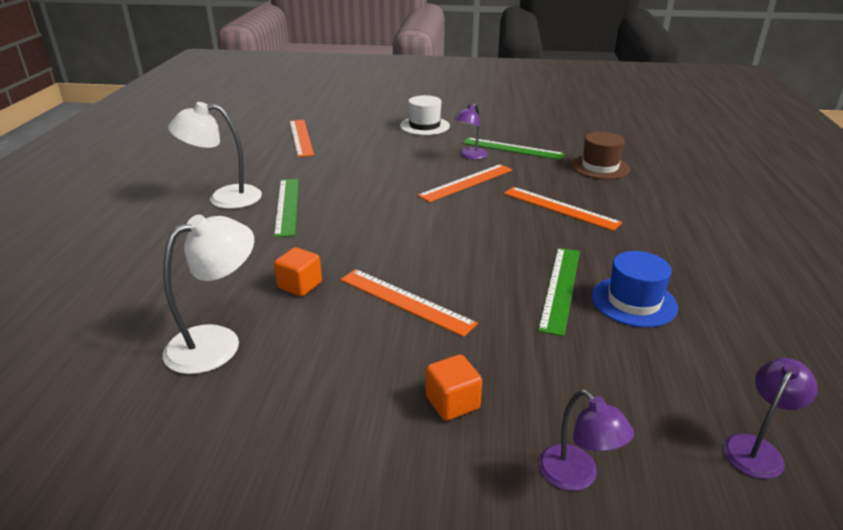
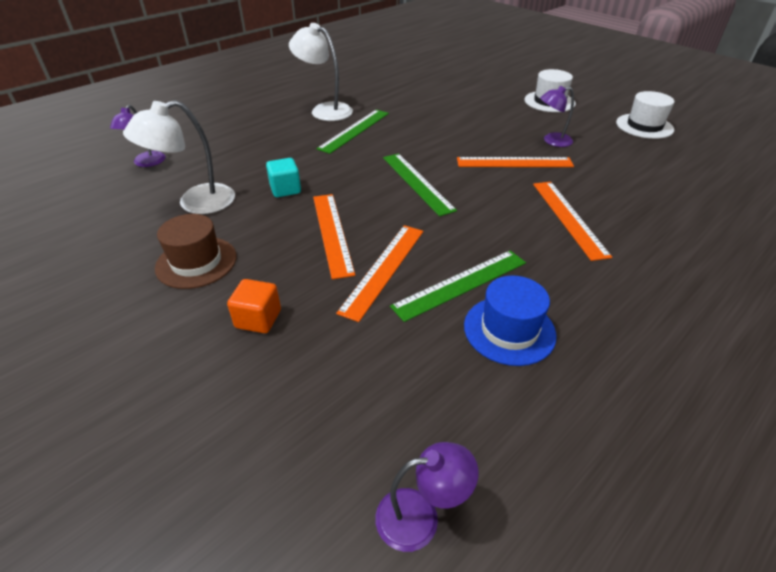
camera: 40 degrees right, 10 degrees up
(217, 342) = (195, 203): white lamp -> white lamp turned 150 degrees clockwise
(300, 285) = (285, 189): orange cube -> turquoise cube
(301, 137) = (435, 82): orange ruler -> orange ruler (383, 269)
(512, 148) = (604, 148): green ruler -> green ruler (417, 182)
(516, 124) = (644, 126): none -> white hat
(576, 476) = (255, 423): purple lamp -> purple lamp (146, 163)
(600, 167) = (674, 197): brown hat -> brown hat (196, 262)

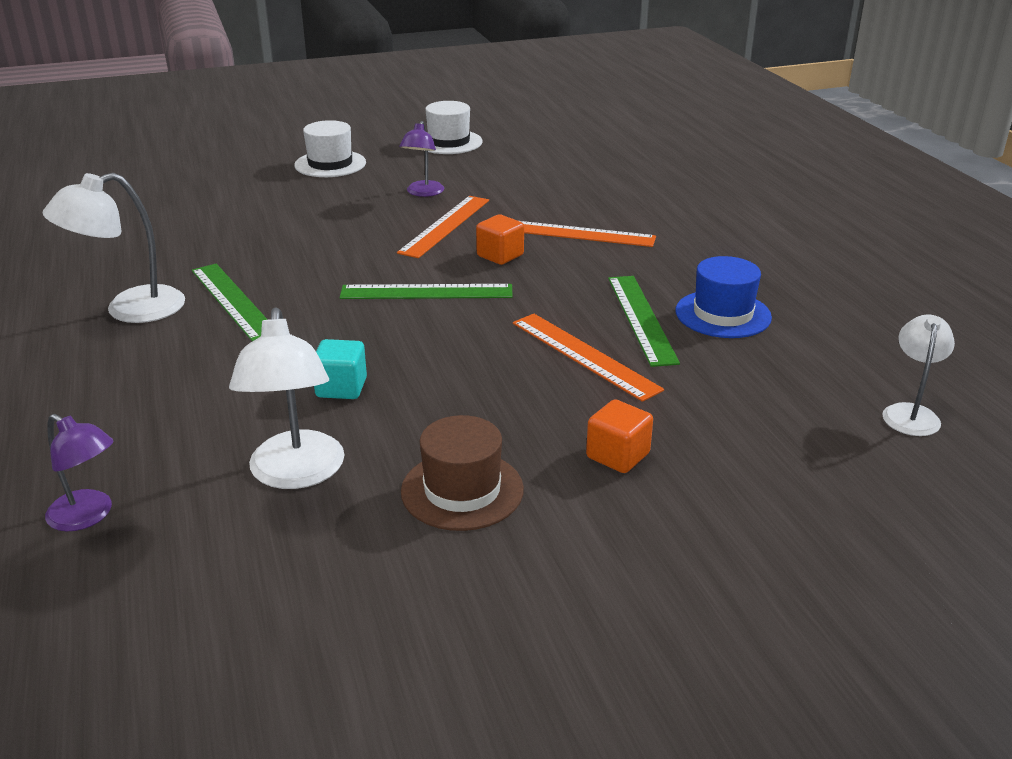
camera: 65 degrees left, 10 degrees down
(332, 233) = (484, 373): orange ruler -> none
(420, 517) = (910, 413): purple lamp -> white lamp
(495, 195) = (500, 255): none -> orange cube

